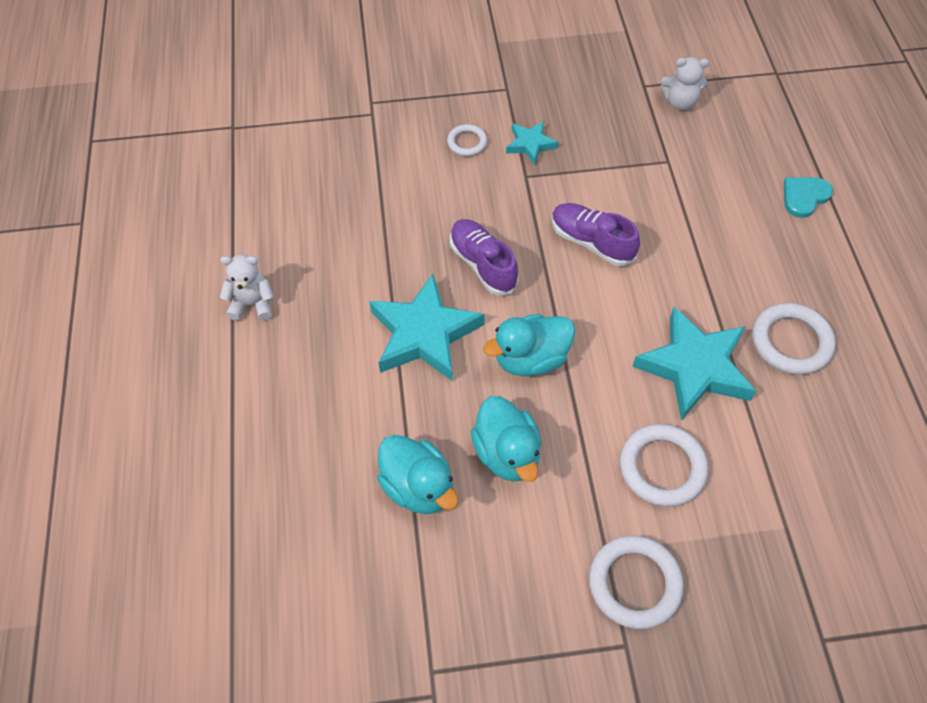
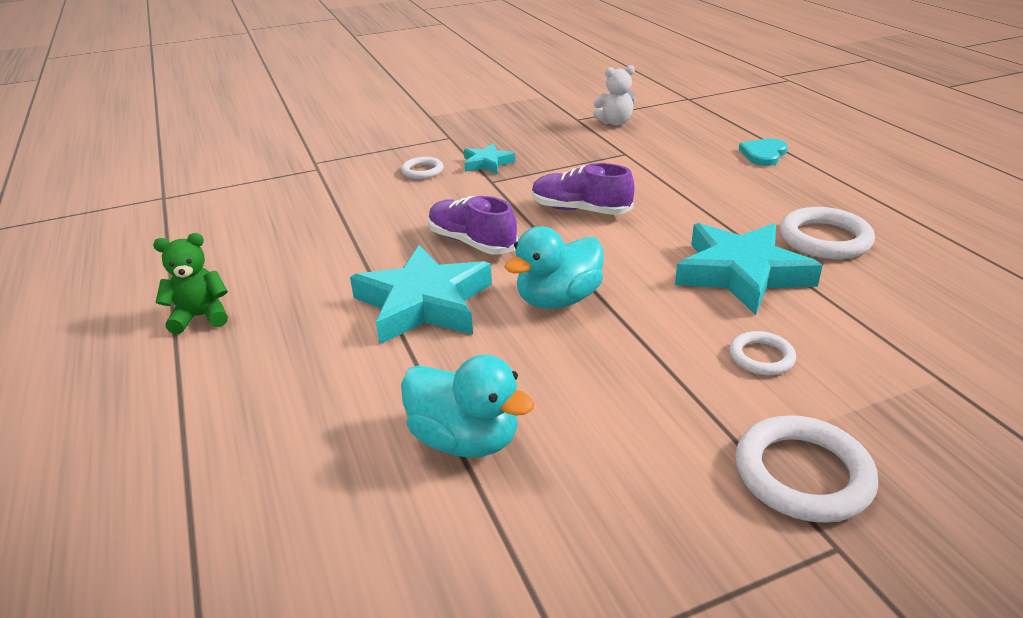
camera: 15 degrees left, 25 degrees down
(252, 304) = (200, 317): white teddy bear -> green teddy bear
(507, 453) = (568, 383): turquoise duck -> none
(662, 467) = (761, 357): white ring -> white ring, size x0.58

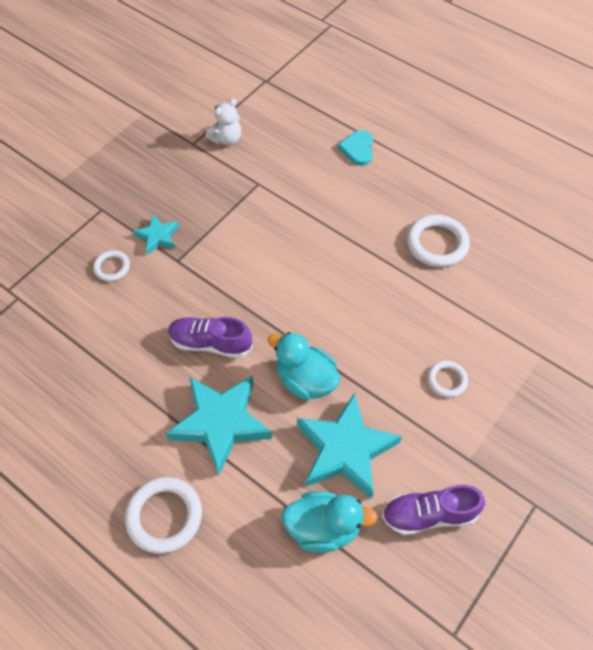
camera: 30 degrees left, 25 degrees up
(200, 317) = (72, 509): green teddy bear -> none
(558, 300) = (305, 380): turquoise duck -> turquoise duck turned 105 degrees clockwise
(580, 210) = (265, 272): purple shoe -> purple shoe (429, 514)
(741, 273) = (403, 303): turquoise star -> turquoise star (345, 450)
(802, 474) = (502, 464): white ring -> white ring (164, 516)

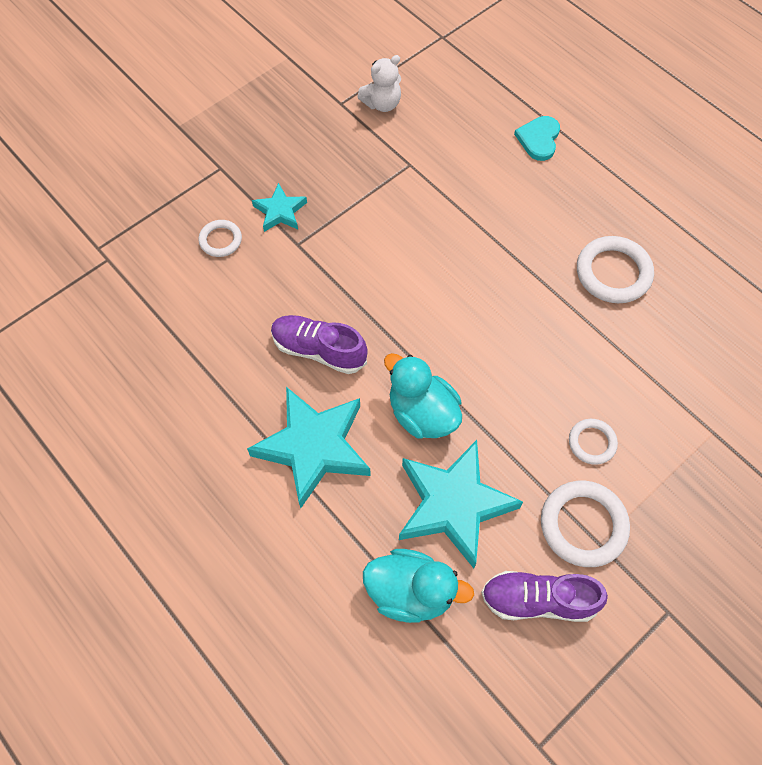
camera: 10 degrees right, 5 degrees up
(164, 516) = (230, 544): white ring -> white ring (583, 525)

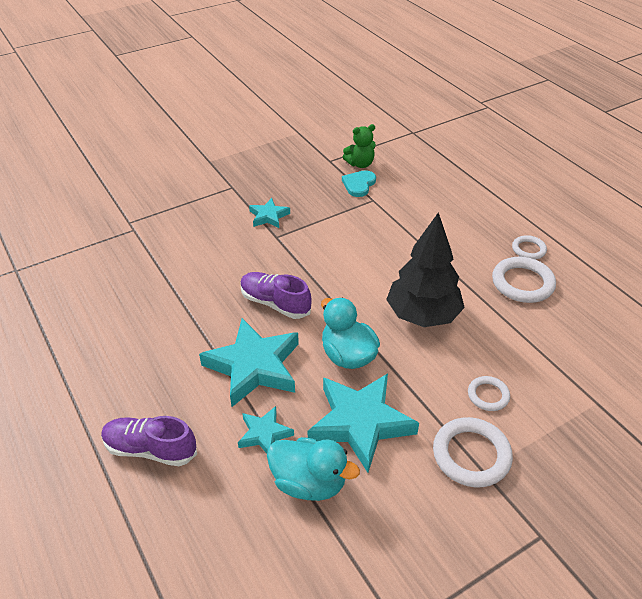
camera: 10 degrees right, 20 degrees down
(220, 240) = (220, 228): white ring -> white ring (528, 249)
(347, 538) = (264, 434): none -> turquoise star
(382, 104) = (360, 164): white teddy bear -> green teddy bear
(501, 340) = (422, 315): none -> black tree
(538, 600) = (421, 507): purple shoe -> purple shoe (150, 449)
(539, 139) = (475, 196): turquoise heart -> turquoise heart (359, 184)

